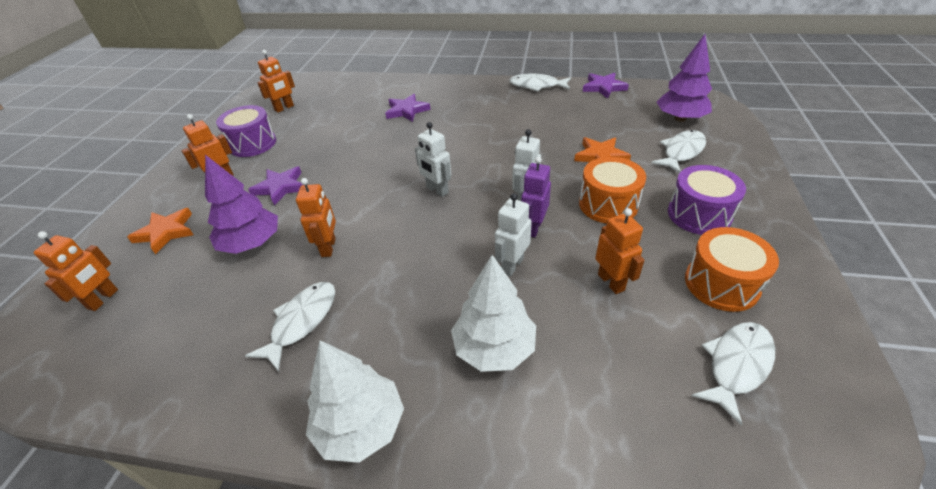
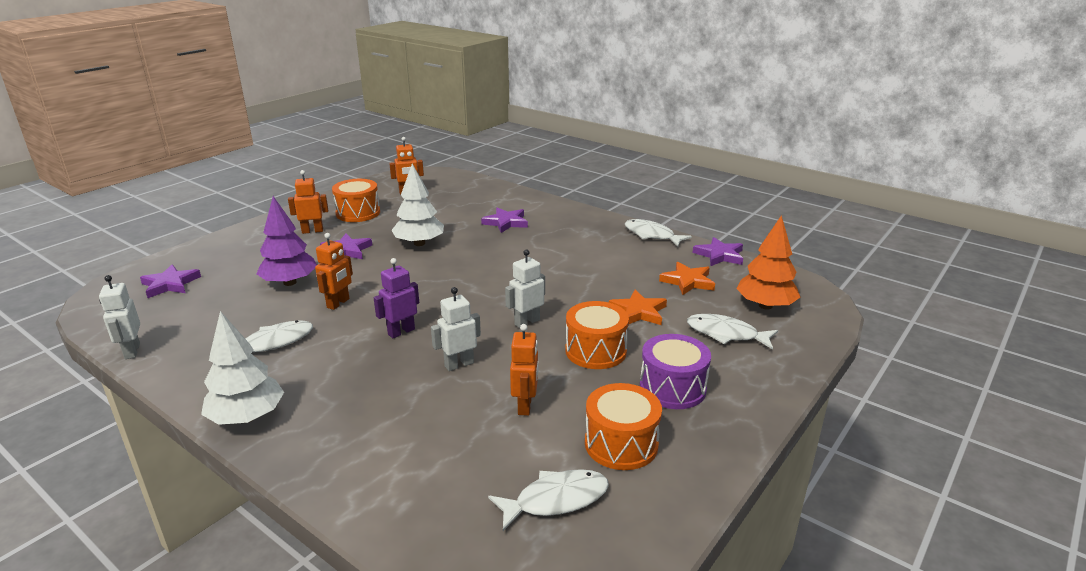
camera: 25 degrees right, 15 degrees down
(103, 299) = (170, 284): orange robot -> purple star
(166, 232) = (243, 256): orange star -> orange star (688, 281)
(252, 144) = (358, 213): purple drum -> orange drum
(437, 190) = (461, 291): white robot -> white robot (132, 351)
(494, 348) = (382, 411): white tree -> white tree (419, 243)
(533, 228) = (508, 345): purple robot -> purple robot (401, 332)
(680, 118) = (765, 306): purple tree -> orange tree
(681, 152) = (726, 334): white fish -> white fish turned 135 degrees counterclockwise

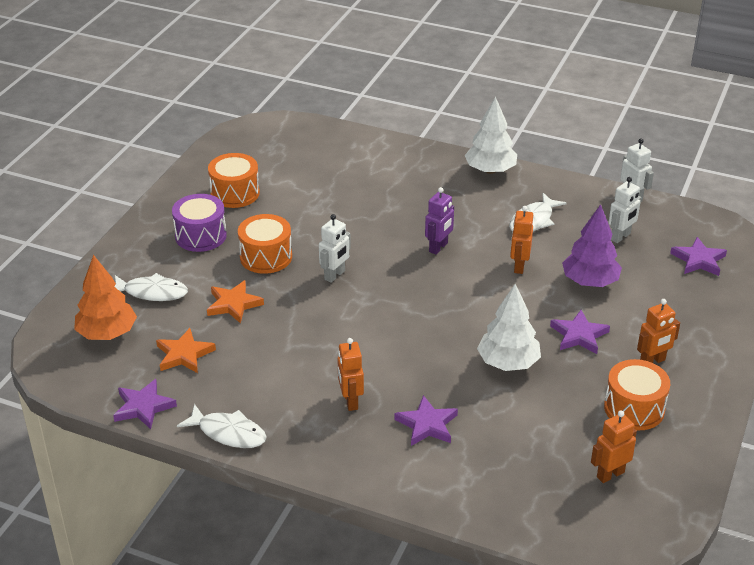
camera: 165 degrees right, 10 degrees up
(459, 364) = (372, 228): white robot -> white robot (620, 237)
(525, 406) = (307, 206): orange robot -> orange robot (350, 401)
(556, 500) = (268, 160): white fish -> none

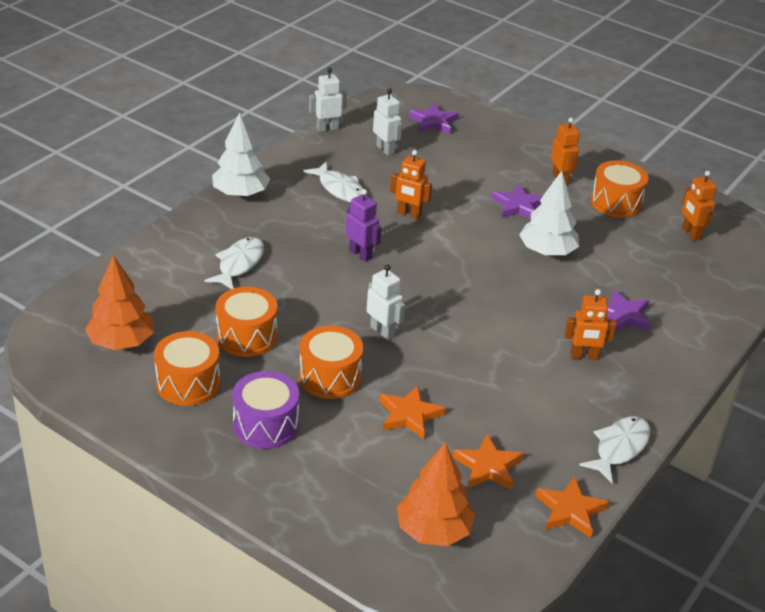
camera: 80 degrees left, 0 degrees up
(143, 407) = (570, 510): purple star -> orange star
(152, 292) = (365, 481): white fish -> white fish (239, 264)
(269, 156) = (121, 342): none -> orange tree
(299, 209) = (247, 336): none -> orange drum
(590, 281) = (445, 182): purple tree -> none

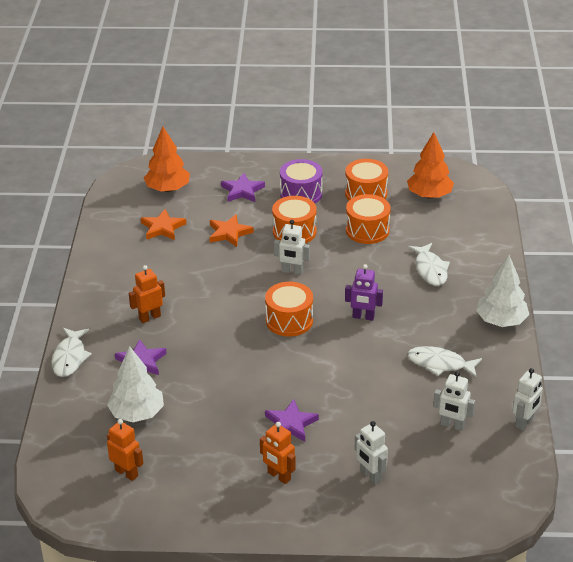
camera: 150 degrees right, 0 degrees up
(409, 214) = (366, 369): orange robot -> none
(433, 122) = (449, 485): purple star -> purple star (242, 191)
(486, 150) = (370, 475): none -> white robot
(547, 252) = (233, 389): white tree -> white tree (137, 413)
(570, 510) = (102, 227): orange star -> none
(616, 203) = (211, 474): orange drum -> orange drum (289, 320)
(619, 448) = (92, 271): white fish -> white fish (70, 358)

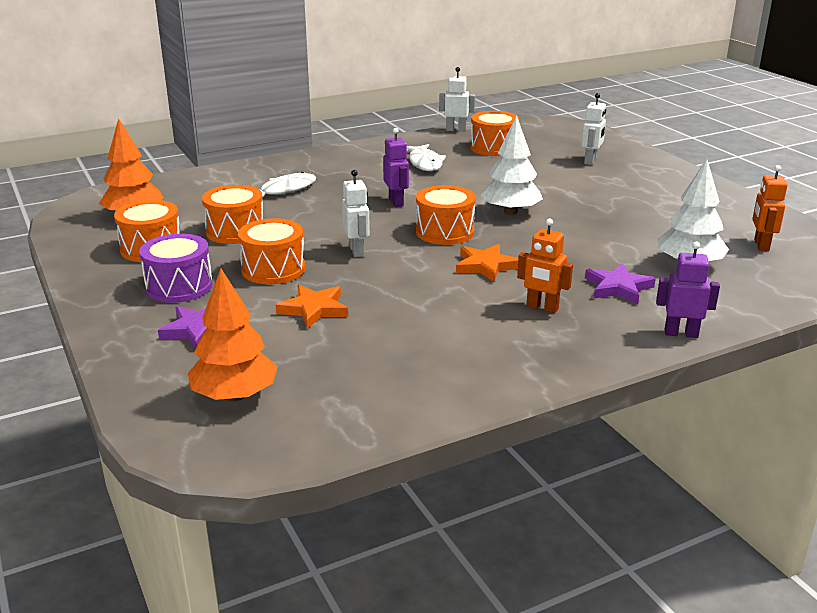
camera: 120 degrees left, 10 degrees down
(70, 358) = (681, 333): white fish -> purple robot
(162, 228) = (346, 363): orange star -> orange star (485, 266)
(279, 476) = (648, 188): orange robot -> none
(290, 424) = (584, 198): purple star -> none
(452, 425) = (493, 148): white robot -> orange drum
(501, 321) = (337, 153): white tree -> white tree (510, 212)

